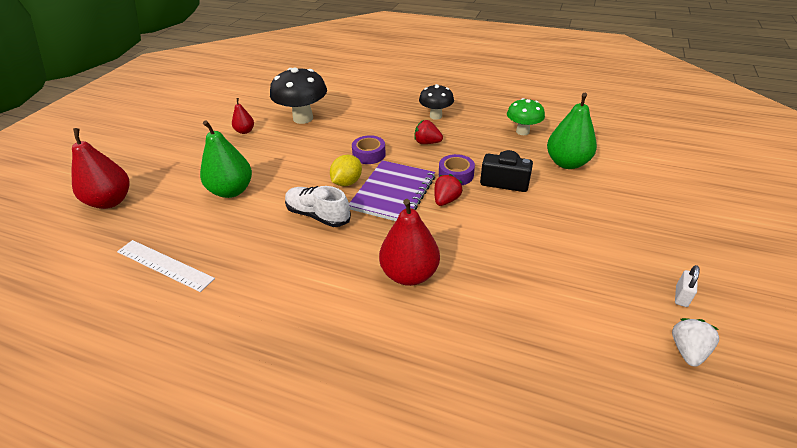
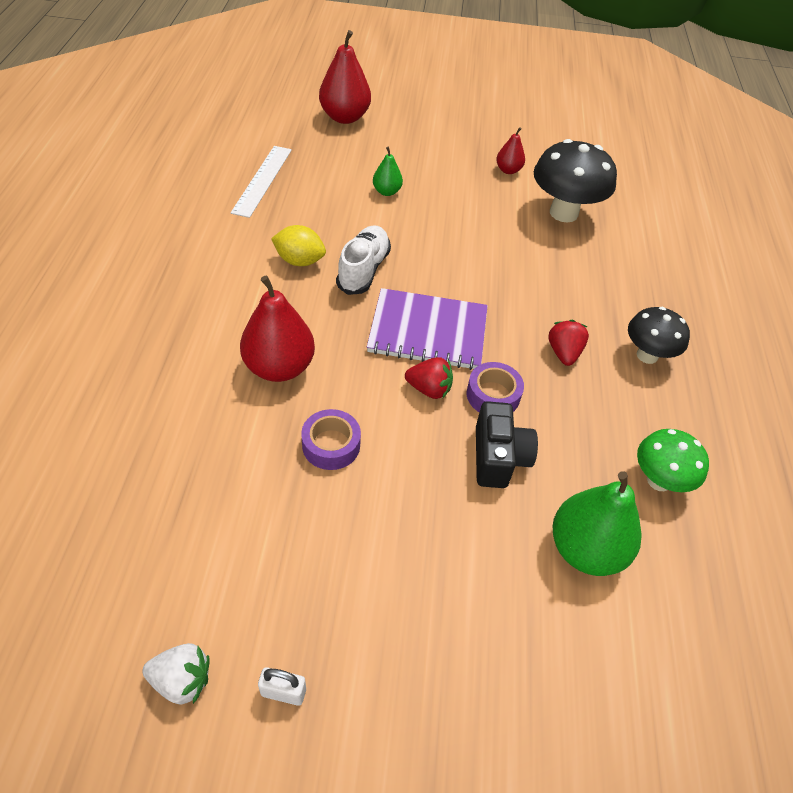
camera: 70 degrees right, 10 degrees up
(231, 191) = (387, 191): green pear -> green pear, size x0.53
(347, 182) = (435, 283): yellow lemon -> yellow lemon (299, 261)
(369, 154) = (505, 293): purple tape -> purple tape (331, 445)

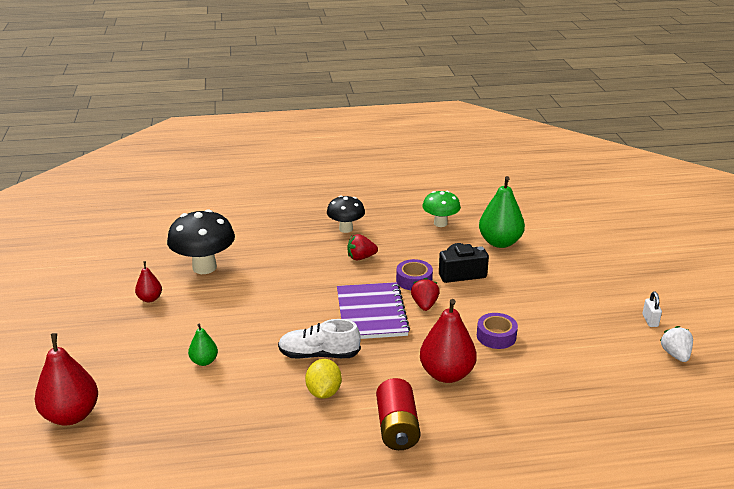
camera: 100 degrees left, 20 degrees down
(216, 301) = (397, 427): none -> red battery
(262, 180) = (210, 448): white ruler -> none

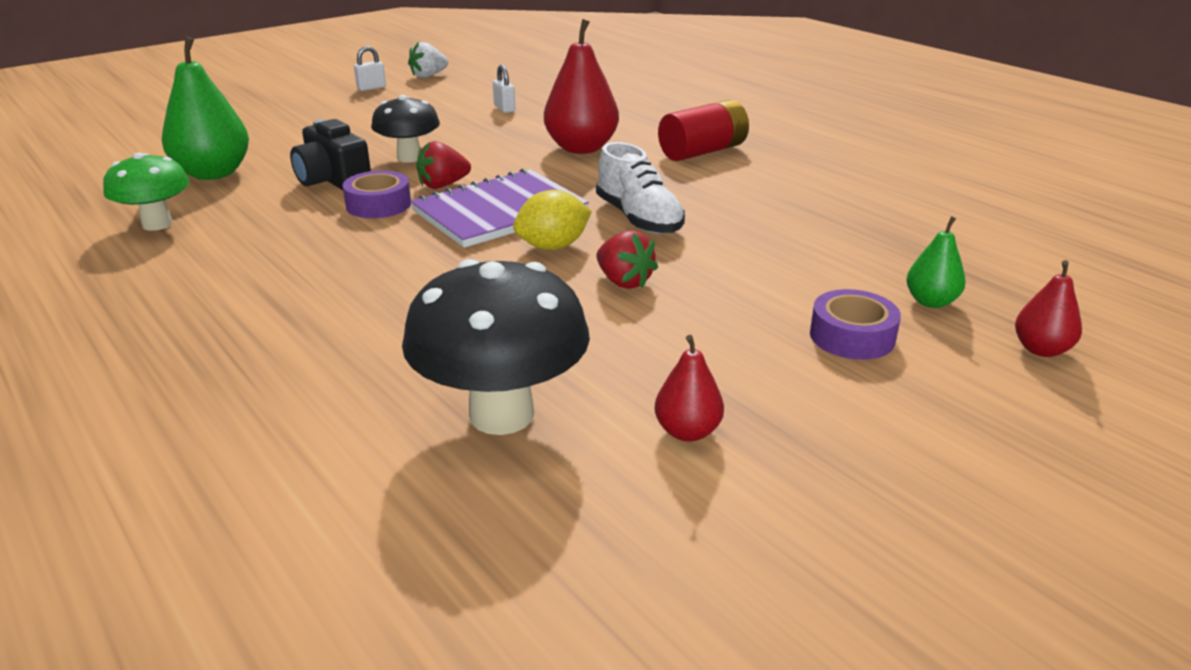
camera: 120 degrees left, 0 degrees up
(71, 415) = (1041, 349): red pear -> red pear, size x0.53
(204, 361) = (769, 292): green pear -> green pear (931, 302)
(323, 392) = (705, 197): yellow lemon -> yellow lemon (553, 246)
(346, 229) = (218, 302): black mushroom -> black mushroom (409, 158)
(361, 257) = (333, 259): red strawberry -> red strawberry (624, 282)
(496, 336) = (476, 139): purple tape -> purple tape (852, 336)
(559, 367) = (504, 109): none -> white padlock

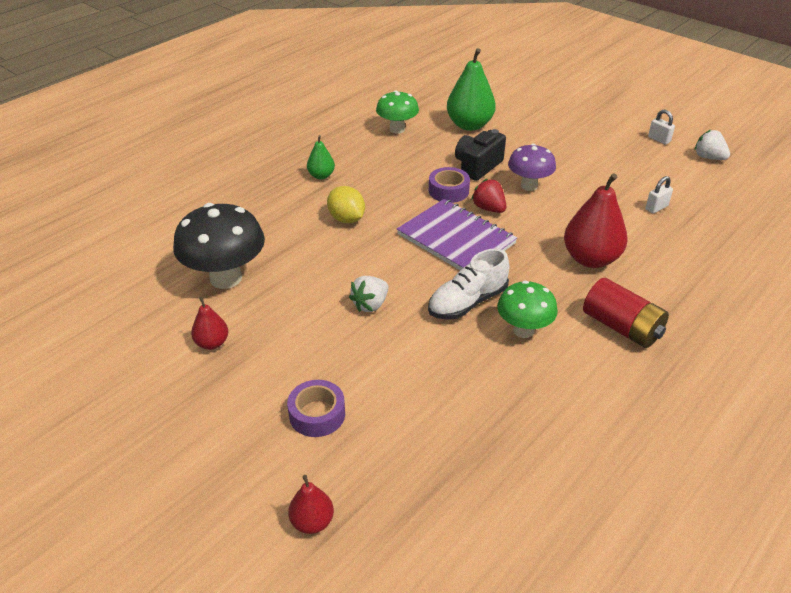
camera: 80 degrees right, 10 degrees up
(409, 158) = (529, 186): black mushroom -> purple mushroom
(553, 246) = (411, 269): yellow lemon -> yellow lemon (346, 219)
(624, 282) = (370, 304): red strawberry -> white strawberry
(698, 195) = (523, 330): none -> green mushroom
(931, 302) = (374, 463): green pear -> green pear (321, 176)

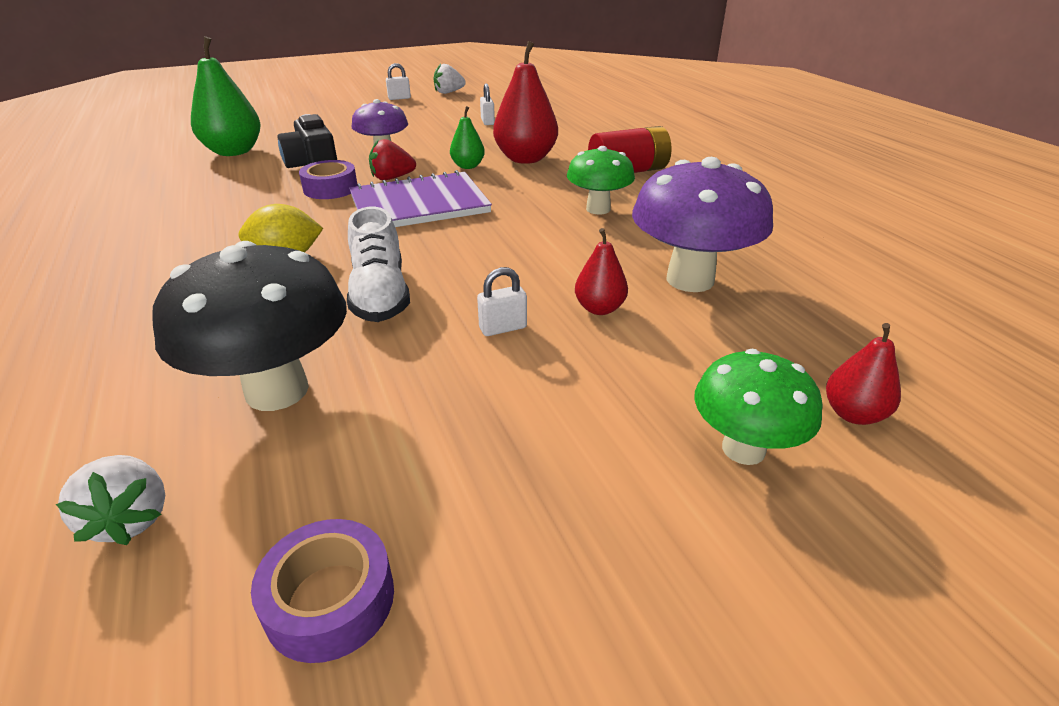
camera: 65 degrees left, 5 degrees down
(212, 343) = (427, 440): red pear -> red pear (599, 308)
(317, 414) = (655, 366): purple tape -> purple tape (330, 600)
(321, 176) = (161, 253): green pear -> green pear (468, 166)
(322, 335) = (503, 328): none -> white padlock
(370, 304) = (476, 279): white strawberry -> white strawberry (131, 518)
(397, 129) = (162, 186): green mushroom -> green mushroom (743, 449)
(439, 410) = (690, 280): none -> purple mushroom
(467, 302) = (530, 224): white shoe -> white shoe (380, 294)

